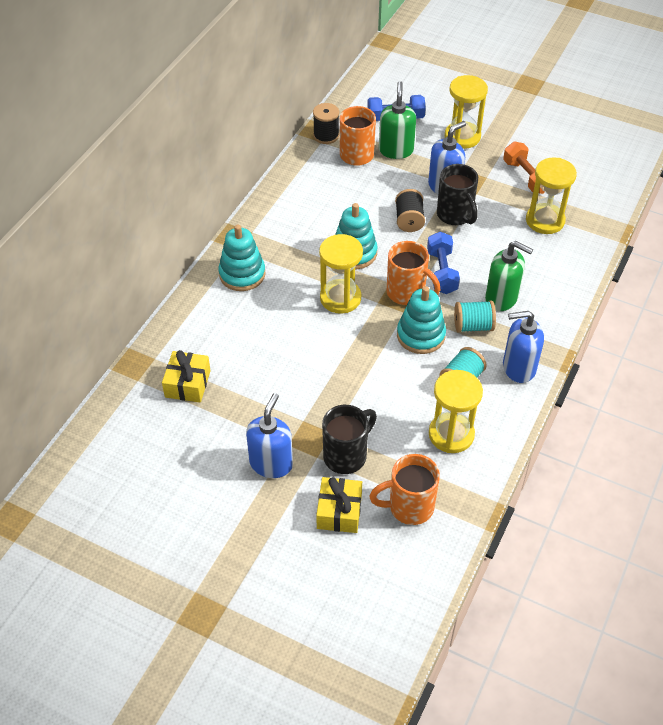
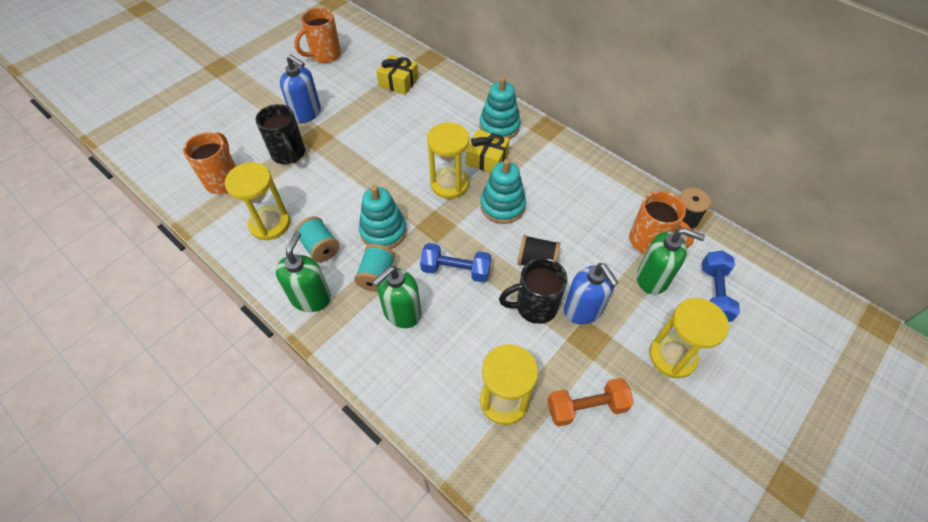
camera: 105 degrees right, 5 degrees up
(339, 511) = (246, 140): yellow gift -> yellow gift (487, 159)
(407, 293) = (438, 234): orange mug -> orange mug (325, 55)
(518, 368) = (311, 298): blue soap dispenser -> green soap dispenser

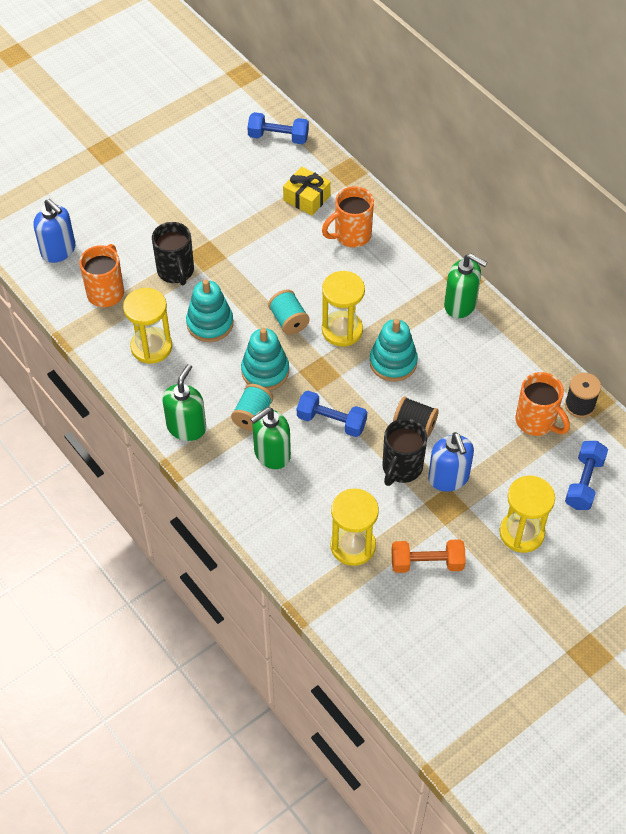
camera: 10 degrees right, 0 degrees up
(306, 113) = (199, 224): blue soap dispenser -> blue soap dispenser (58, 251)
(320, 247) = (200, 379): turquoise spool -> turquoise spool (289, 320)
(325, 55) = (226, 150): orange mug -> orange mug (351, 235)
(367, 41) = (278, 137): none -> blue dumbbell
(487, 159) = (388, 307): yellow gift -> none
(499, 126) = (410, 270): turquoise stacking toy -> turquoise stacking toy (210, 323)
(534, 306) = (401, 468): black mug -> black mug turned 60 degrees counterclockwise
(653, 278) = (527, 459): green soap dispenser -> green soap dispenser (460, 305)

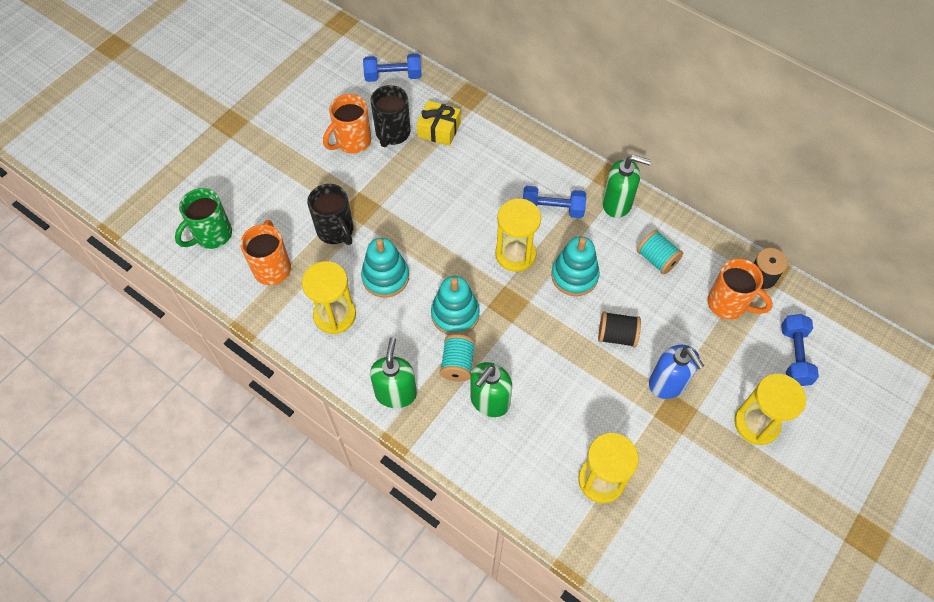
camera: 15 degrees left, 5 degrees up
(58, 251) = (212, 235): blue soap dispenser -> green mug
(289, 320) = (461, 256): turquoise spool -> turquoise spool (657, 259)
(331, 421) = (536, 351): blue dumbbell -> blue dumbbell (552, 209)
(351, 235) = (493, 157): orange mug -> orange mug (352, 142)
(401, 468) = (619, 384): black mug -> black mug (392, 133)
(427, 563) = (679, 480): orange dumbbell -> none

